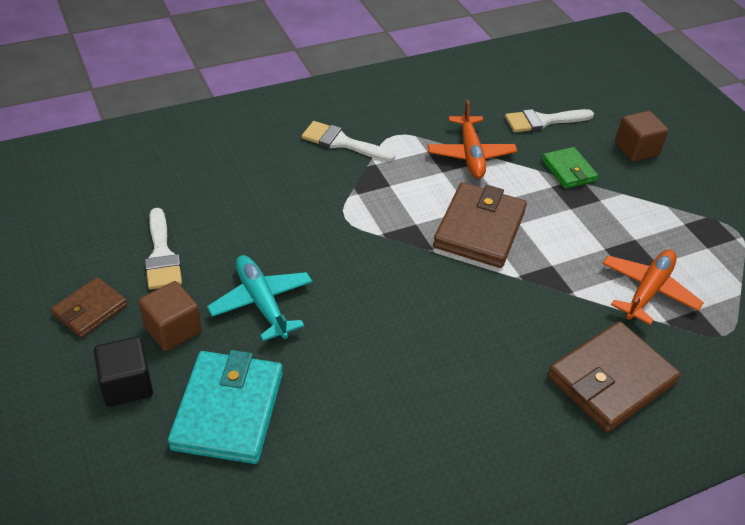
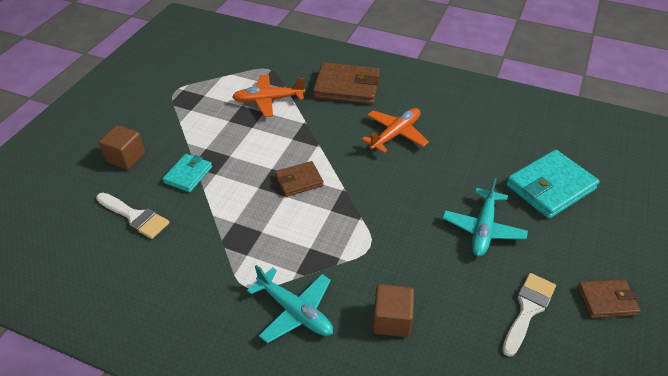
camera: 130 degrees left, 0 degrees up
(127, 385) = (604, 235): black cube -> none
(173, 329) = (554, 249): brown cube -> brown cube (391, 320)
(342, 142) = (295, 311): white brush -> turquoise plane
(470, 154) = (224, 229): orange plane -> orange plane (395, 134)
(479, 229) = (299, 181): brown wallet -> brown wallet, size x0.57
(568, 170) = (188, 175): green wallet -> turquoise wallet

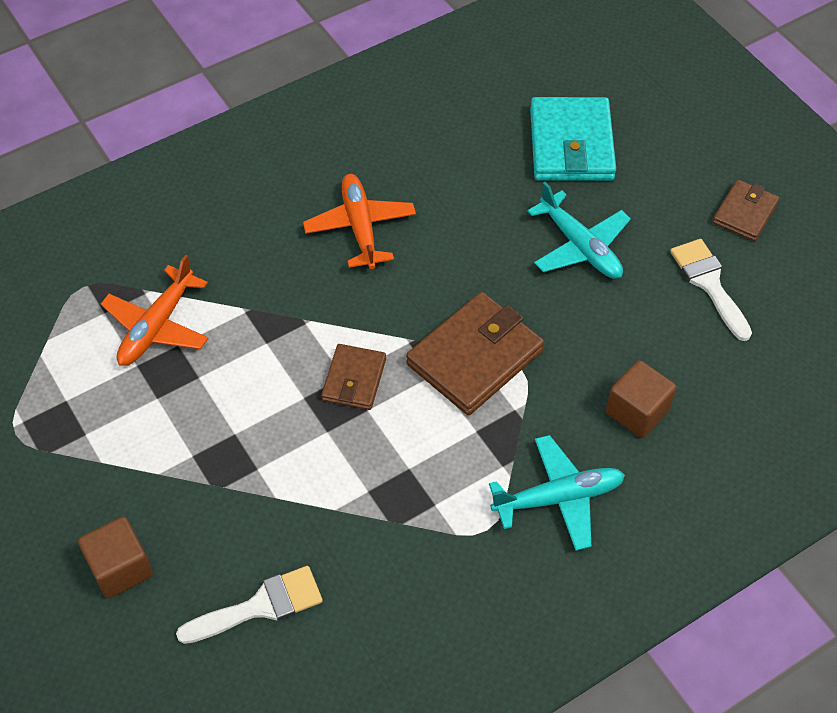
camera: 55 degrees left, 10 degrees up
(188, 175) = (230, 503): turquoise wallet -> none
(347, 87) = (217, 220): brown wallet -> brown wallet (475, 357)

